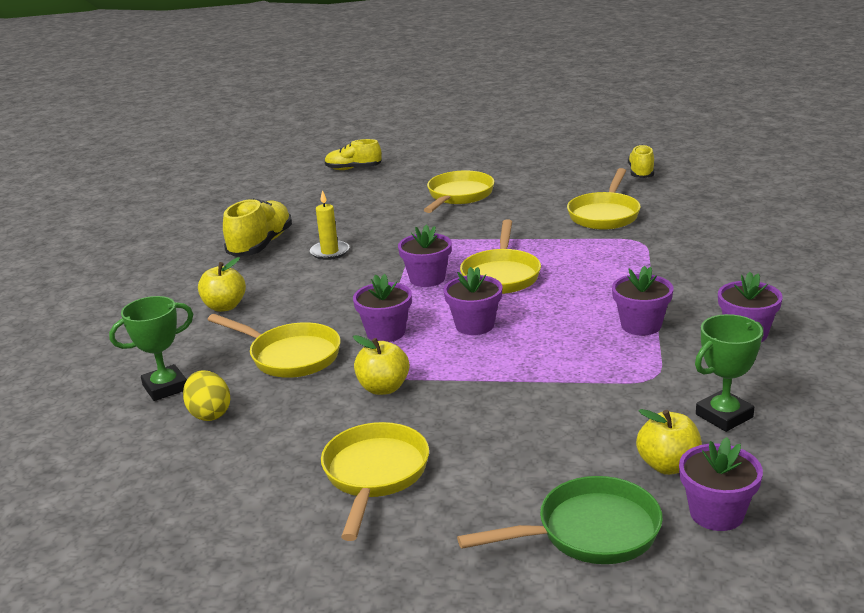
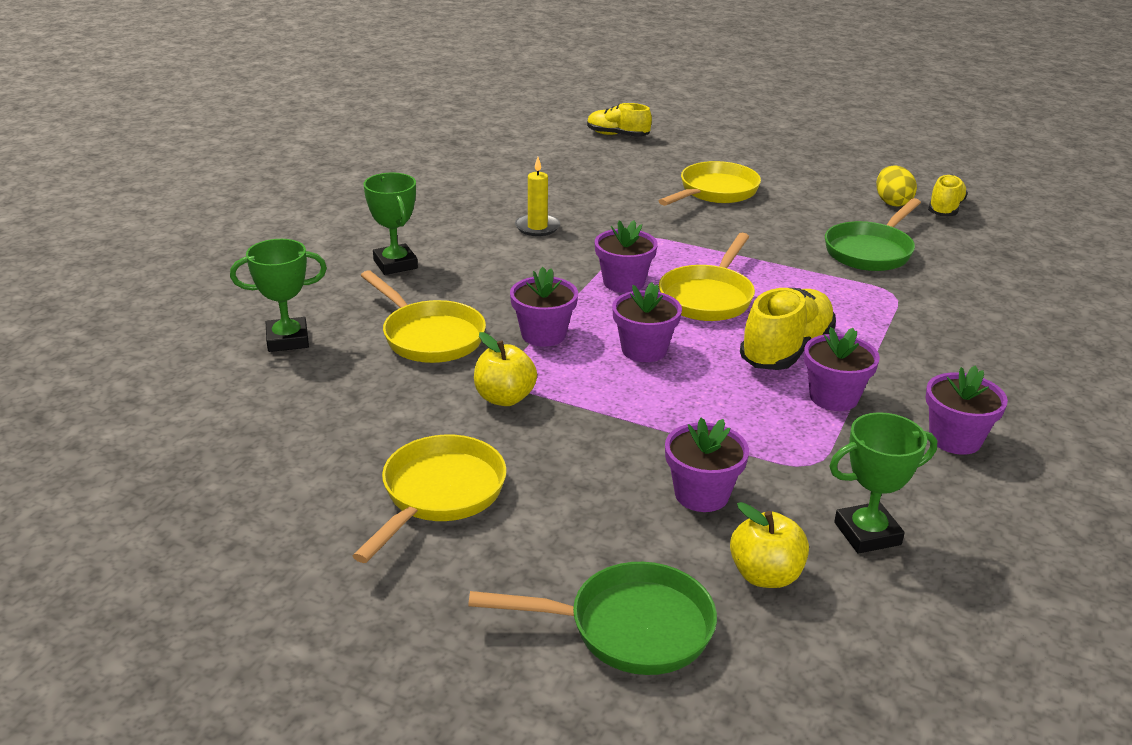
camera: 15 degrees right, 5 degrees up
(209, 414) = (314, 380): yellow egg -> yellow egg (892, 202)
(225, 306) = (395, 264): yellow apple -> green trophy
(261, 245) = (470, 203): yellow shoe -> yellow shoe (786, 350)
(605, 215) = (871, 251): yellow pan -> green pan
(716, 513) = (787, 649): purple flower pot -> purple flower pot (701, 494)

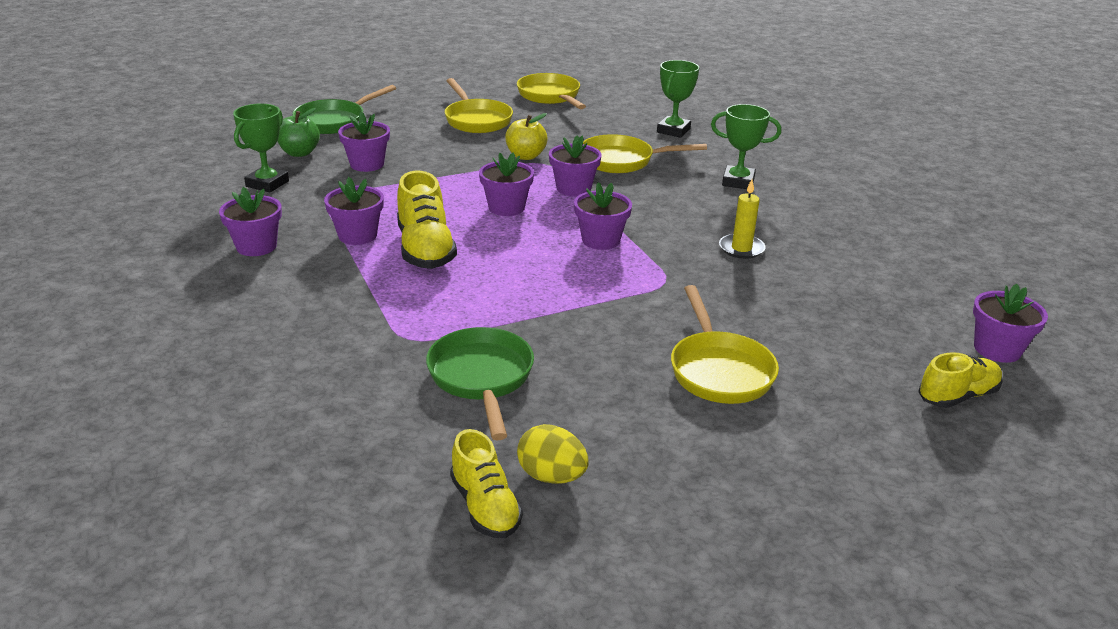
camera: 130 degrees right, 0 degrees up
(544, 134) = (997, 349): none -> purple flower pot
(708, 297) = (531, 259): yellow pan -> yellow pan (550, 96)
(765, 575) = (299, 153): yellow apple -> green apple

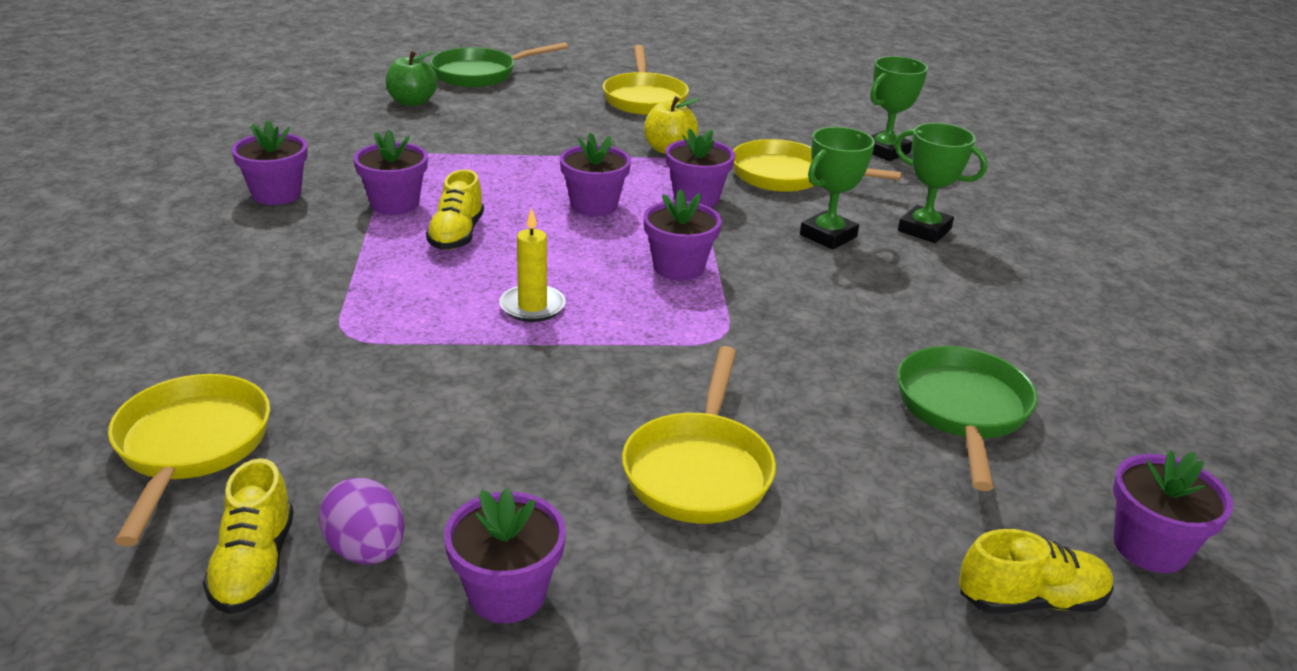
camera: 20 degrees right, 0 degrees up
(267, 184) = (348, 129): green trophy -> green trophy (828, 236)
(367, 164) = (475, 127): purple flower pot -> purple flower pot (507, 594)
(425, 249) = (456, 235): yellow shoe -> yellow shoe, size x0.66
(481, 378) = (389, 403): green pan -> green pan (962, 411)
(550, 96) = (758, 86): yellow pan -> yellow pan (190, 447)
(551, 476) = (366, 551): yellow egg -> purple egg
(741, 248) = (860, 316): yellow candle -> yellow candle (532, 306)

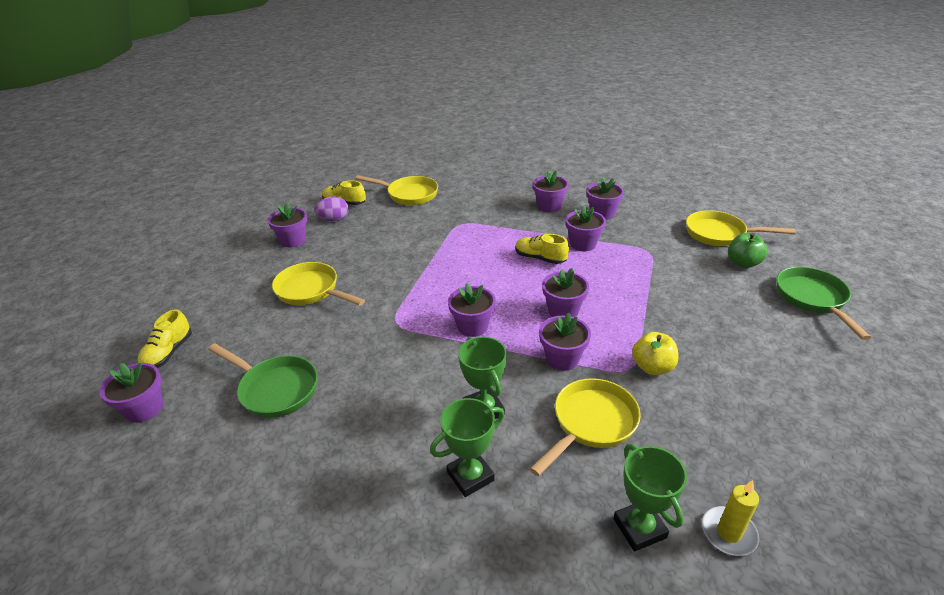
camera: 115 degrees right, 5 degrees up
(249, 245) = (549, 206): none -> purple flower pot
(532, 306) = (457, 270): yellow candle -> yellow candle (728, 533)
(644, 98) = (772, 381): yellow pan -> yellow pan (720, 234)

